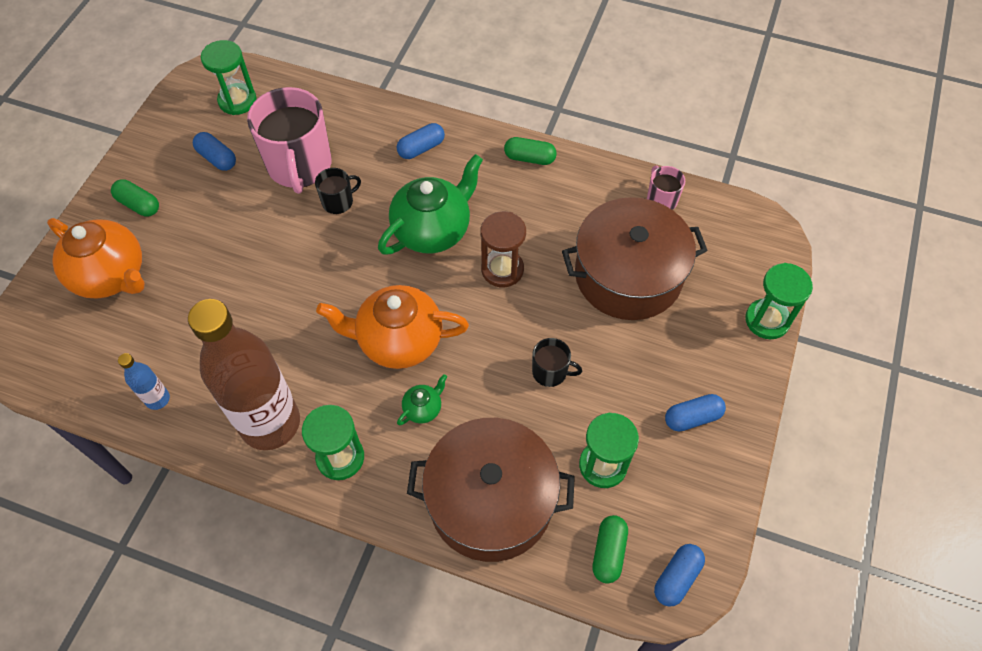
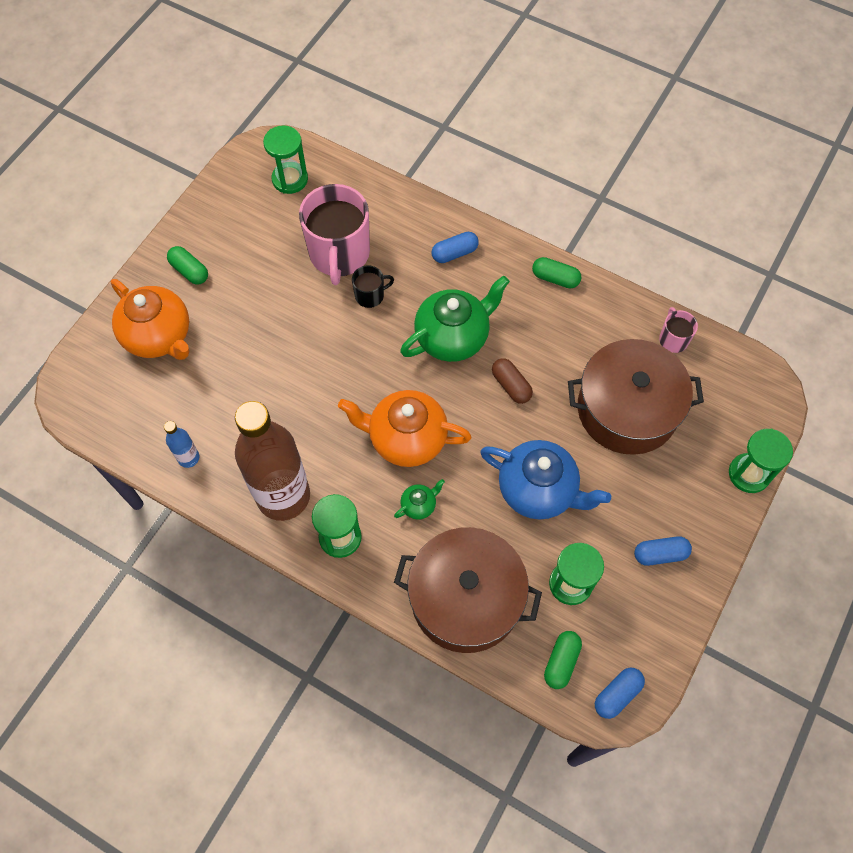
camera: 10 degrees right, 5 degrees up
(217, 158) = (264, 235): blue capsule -> none
(502, 269) = (511, 385): brown hourglass -> brown capsule
(550, 372) = (538, 490): black mug -> blue teapot

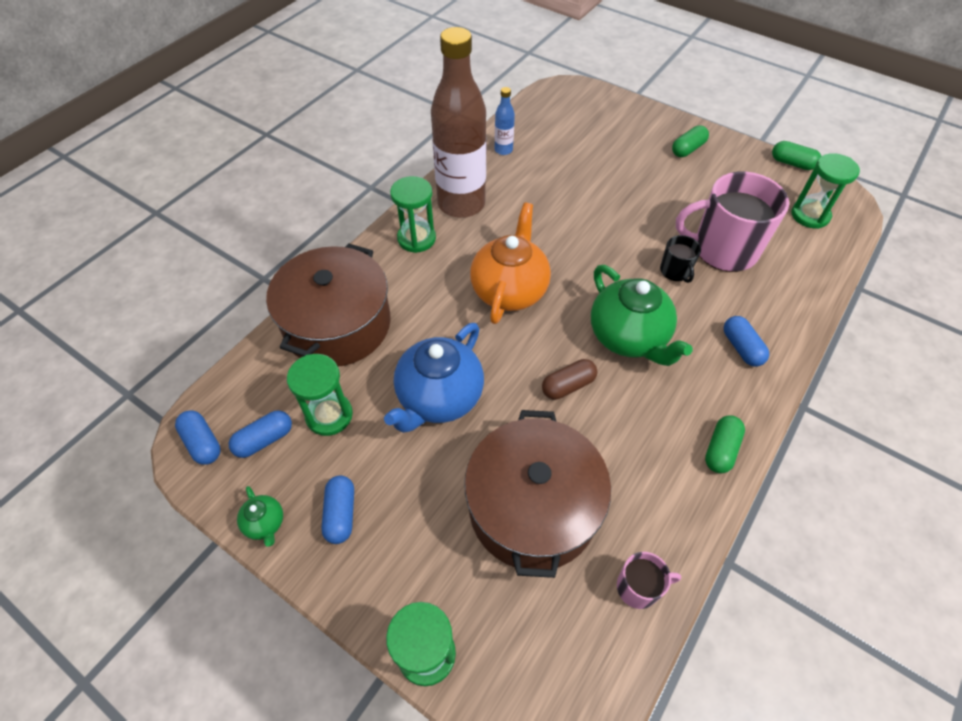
camera: 95 degrees right, 10 degrees down
(159, 336) = (618, 133): orange teapot -> none
(419, 505) = (438, 295): green teapot -> green teapot (265, 524)
(561, 662) = (252, 396): green capsule -> green capsule (792, 163)
(604, 637) = (264, 440): none -> blue capsule

